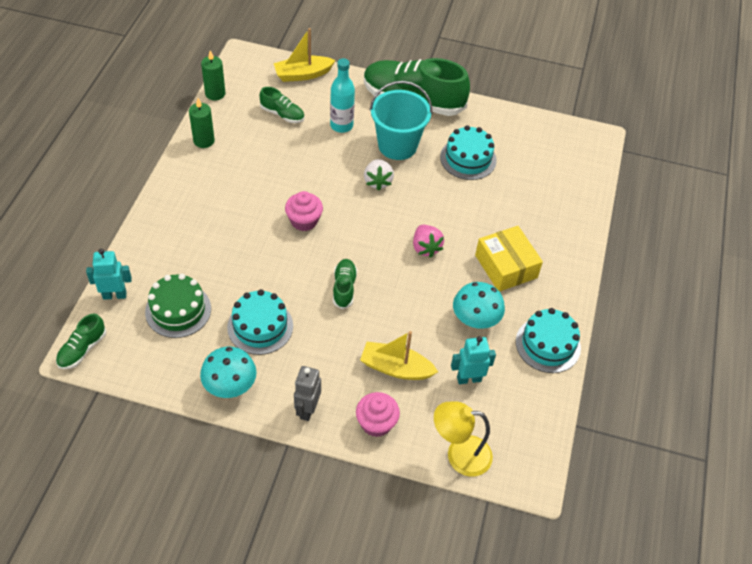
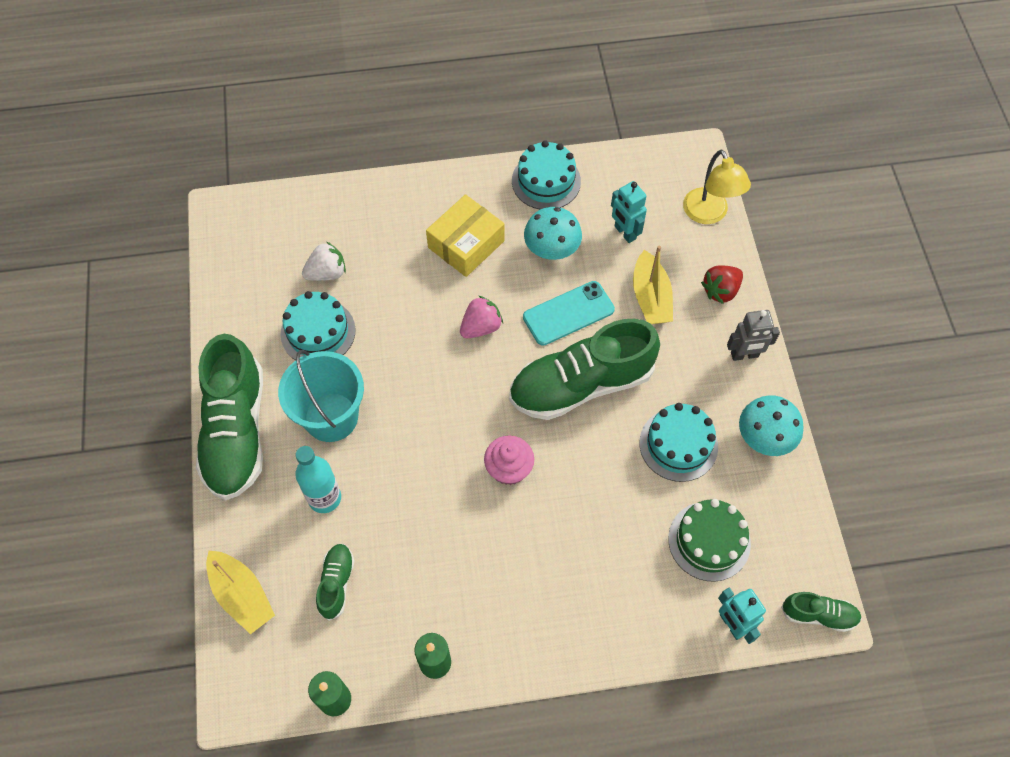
camera: 110 degrees left, 10 degrees up
(344, 288) = (581, 384): green shoe -> green shoe, size x2.18
(376, 423) = (720, 291): pink cupcake -> red strawberry
(377, 181) = (404, 415): white strawberry -> white strawberry (327, 273)
(410, 306) = (568, 313): none -> turquoise phone

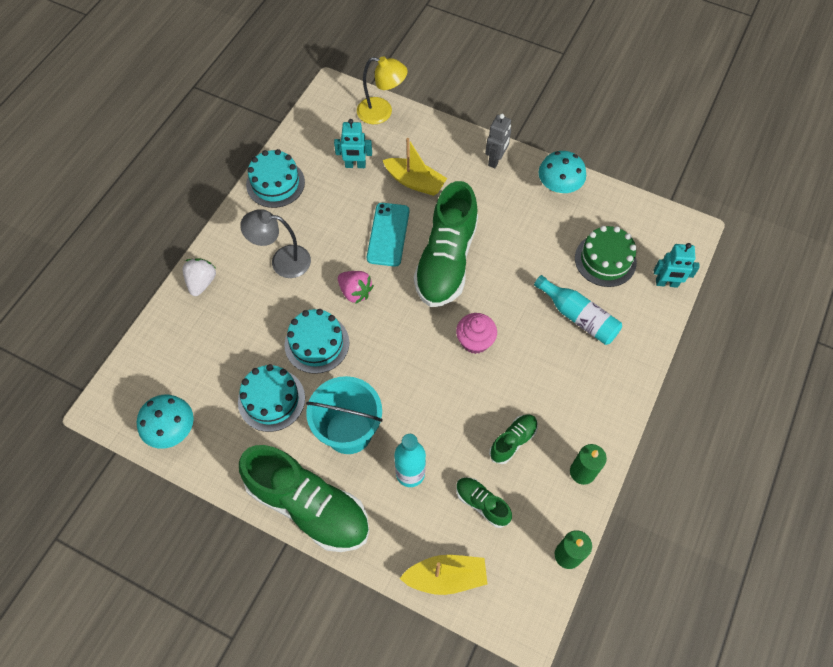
camera: 55 degrees left, 0 degrees up
(327, 273) = (226, 364): white strawberry -> white strawberry (202, 282)
(466, 244) = (282, 261): yellow box -> grey lamp
(481, 327) = (355, 292): pink strawberry -> pink strawberry turned 135 degrees clockwise
(551, 249) = (331, 213): turquoise mushroom -> turquoise mushroom (172, 430)
(615, 553) = (578, 317): none -> turquoise bottle
(678, 444) = (529, 234): turquoise cake -> turquoise cake (317, 343)
(720, 291) = (441, 143): red strawberry -> none
(818, 615) = (689, 235): green shoe -> green shoe (513, 441)

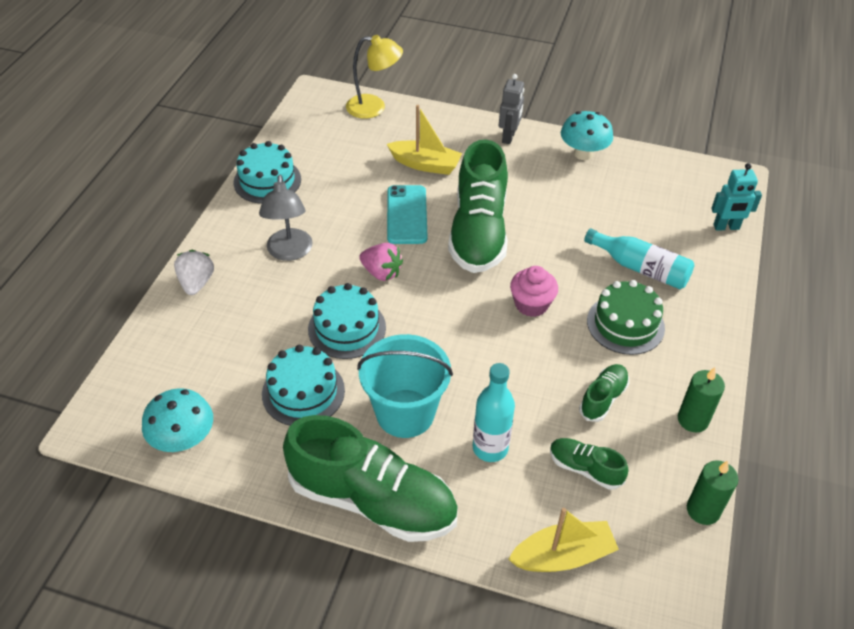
camera: 10 degrees left, 15 degrees down
(282, 261) = (289, 252): grey lamp -> grey lamp turned 90 degrees counterclockwise
(355, 165) = (355, 156): turquoise robot -> none
(605, 260) = (653, 213): green cake -> green cake (625, 324)

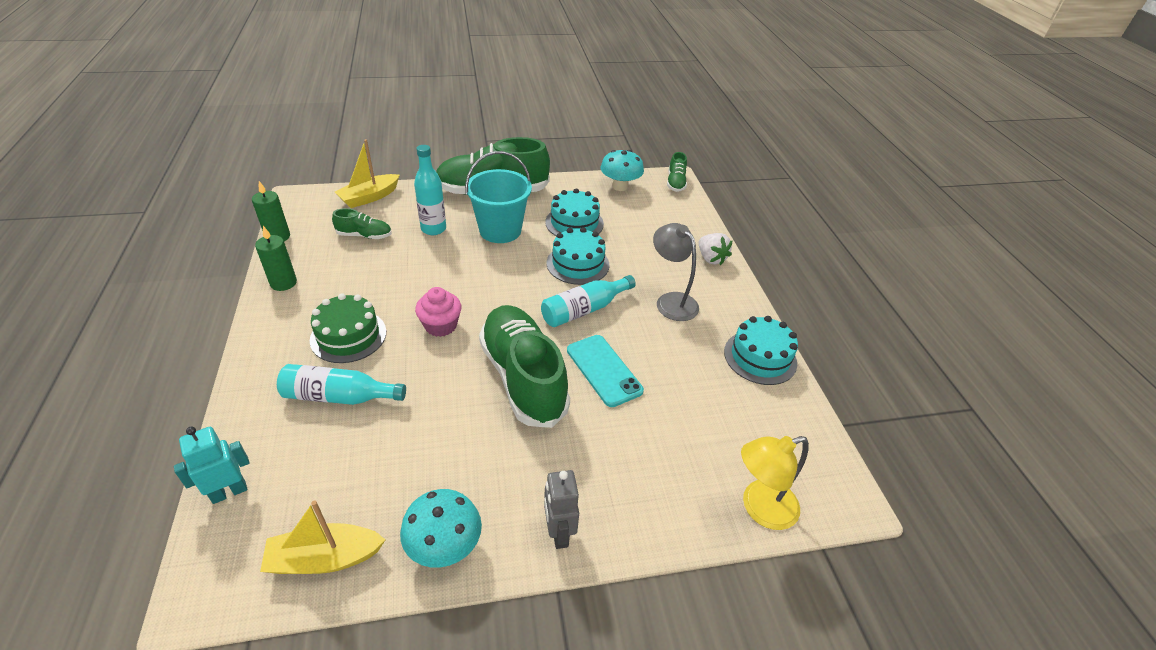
camera: 150 degrees right, 5 degrees down
(381, 273) = (584, 310): pink strawberry -> turquoise bottle
(425, 164) = (630, 440): yellow boat -> yellow boat (325, 558)
(603, 398) = (359, 276): green shoe -> green shoe (675, 183)

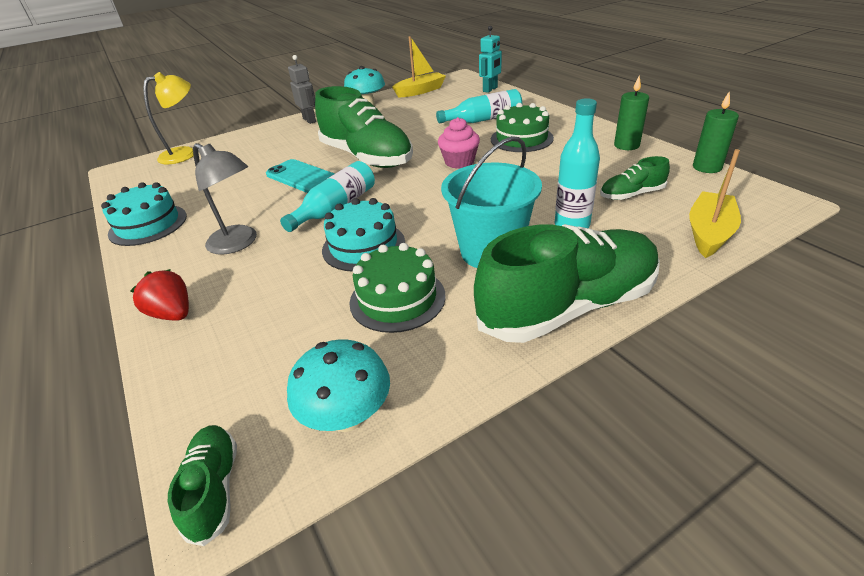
camera: 165 degrees right, 5 degrees down
(574, 223) = (397, 299): turquoise cake -> green cake
(711, 258) = (173, 314): white strawberry -> red strawberry

